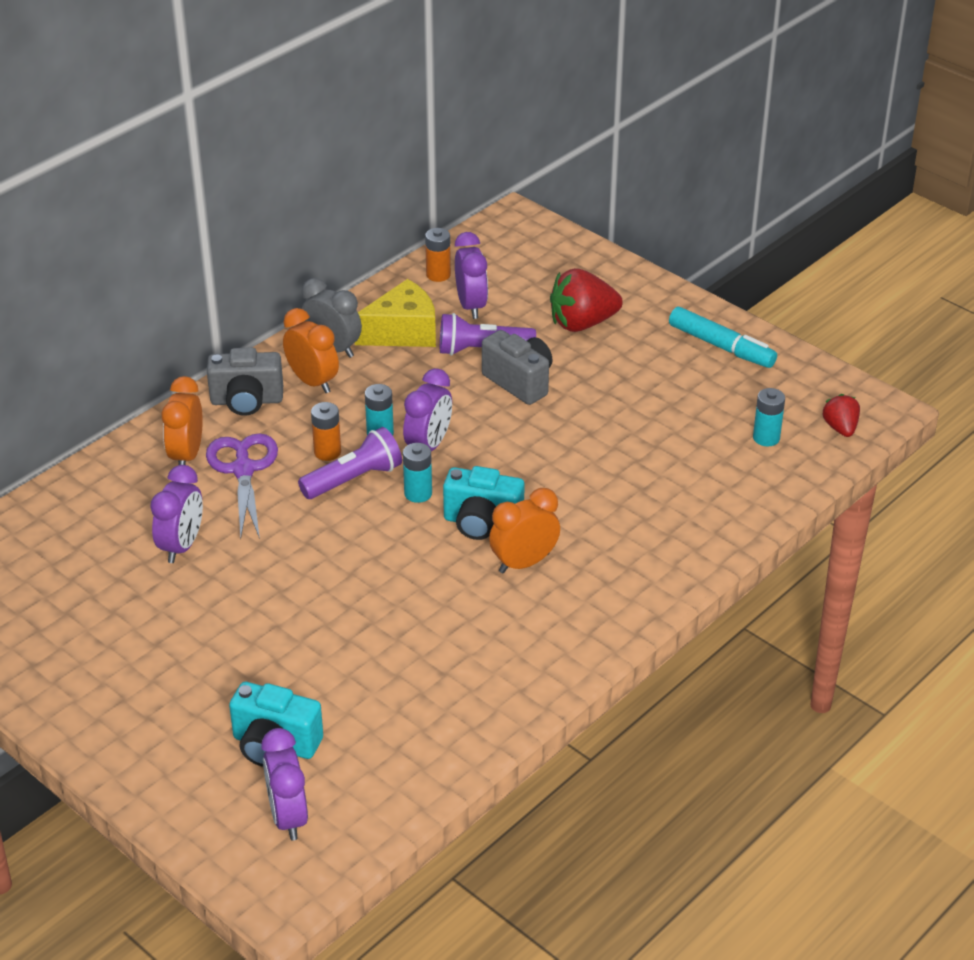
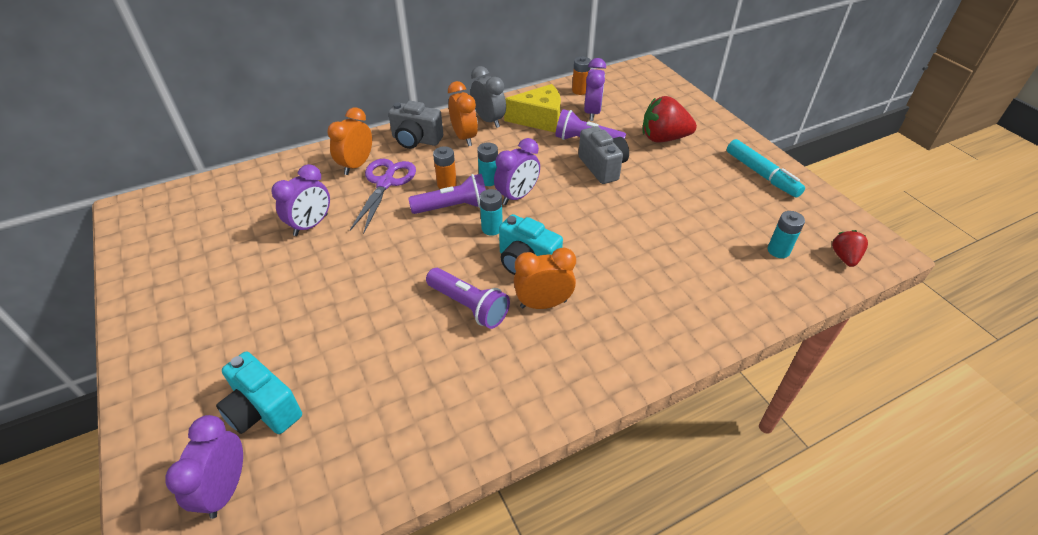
camera: 20 degrees right, 5 degrees up
(439, 587) = (469, 306): none -> purple flashlight

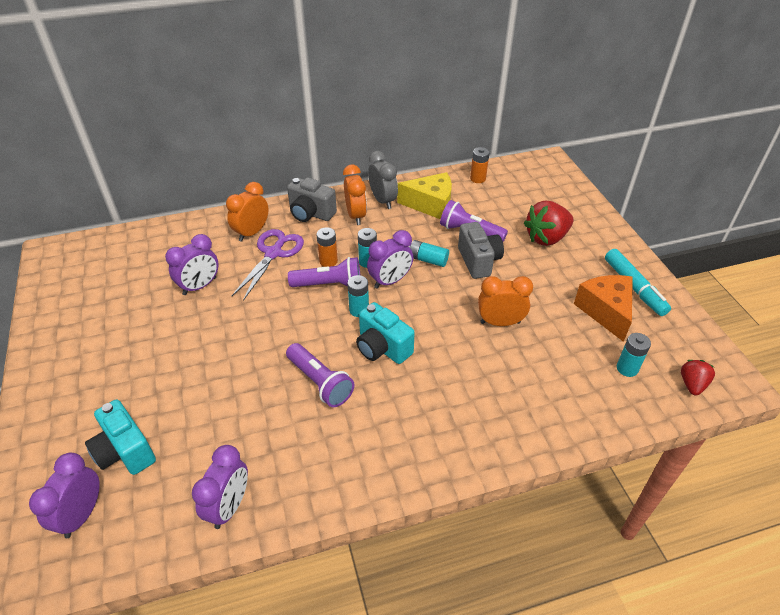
camera: 10 degrees right, 0 degrees up
(543, 304) = (387, 390): orange clock -> orange clock (500, 322)
(550, 171) = (427, 260): none -> turquoise battery
(592, 113) = (483, 203): purple clock -> purple clock (229, 506)
(663, 138) = (546, 238): red strawberry -> red strawberry turned 45 degrees counterclockwise
(741, 200) = (605, 311): none -> orange cheese

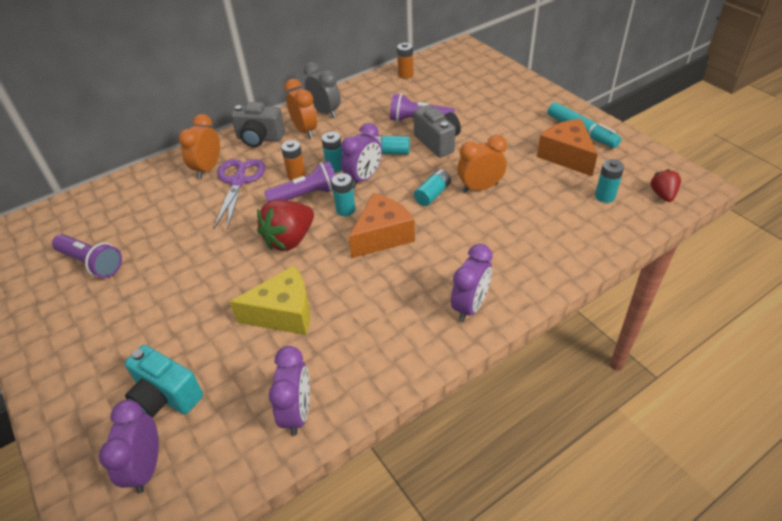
camera: 15 degrees left, 0 degrees up
(200, 286) = (176, 228): purple clock -> purple clock (470, 306)
(320, 382) = (337, 281): purple flashlight -> purple flashlight (92, 263)
(382, 348) = (382, 236): turquoise camera -> orange cheese
(431, 205) = (372, 105): yellow cheese -> yellow cheese (284, 313)
(449, 316) = (432, 194): none -> turquoise battery
(546, 238) = (489, 109): red strawberry -> red strawberry (289, 240)

